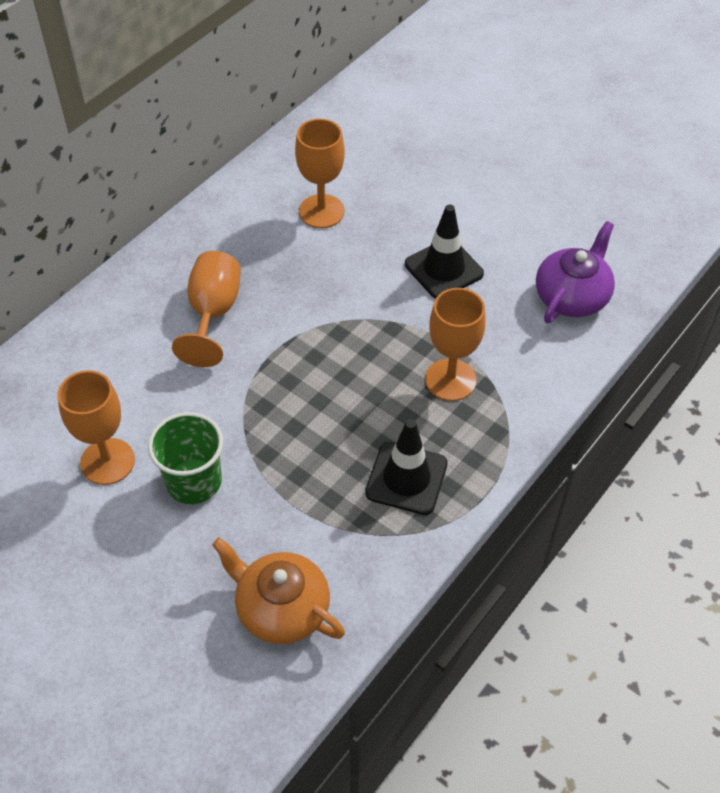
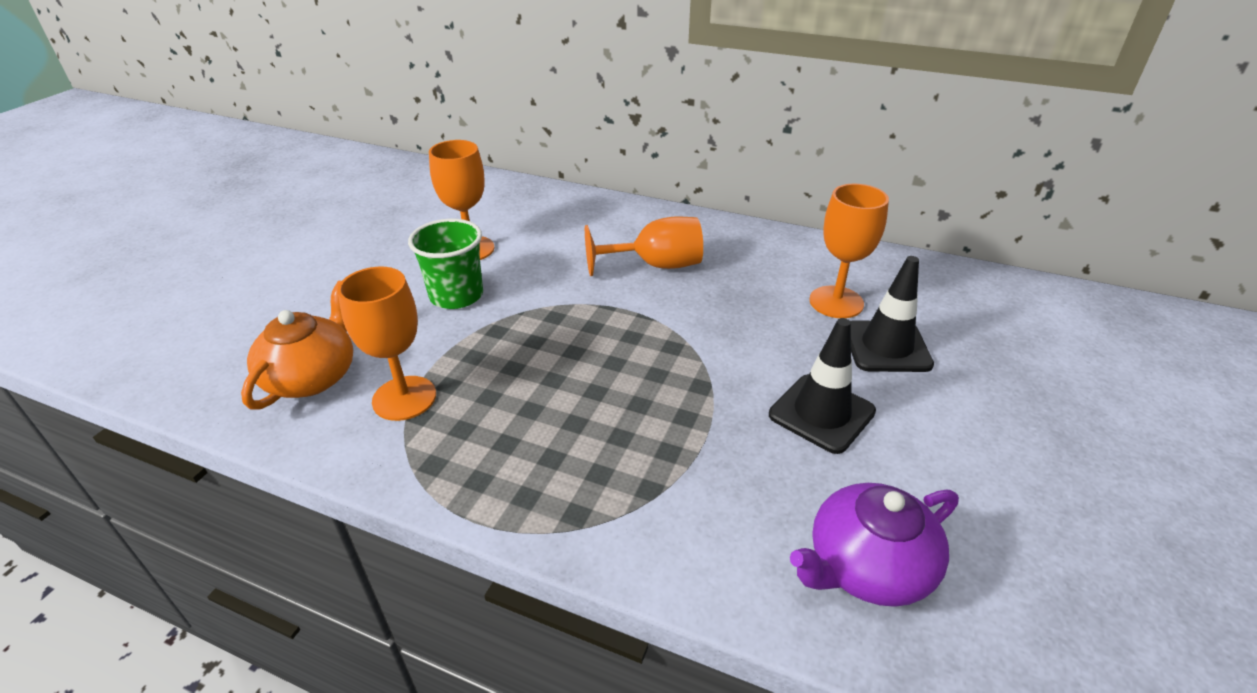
camera: 75 degrees right, 15 degrees down
(406, 478) = (484, 439): black traffic cone -> black traffic cone (886, 347)
(450, 380) = (644, 452): orange goblet -> orange goblet (404, 398)
(572, 296) = (866, 566): purple teapot -> purple teapot turned 135 degrees clockwise

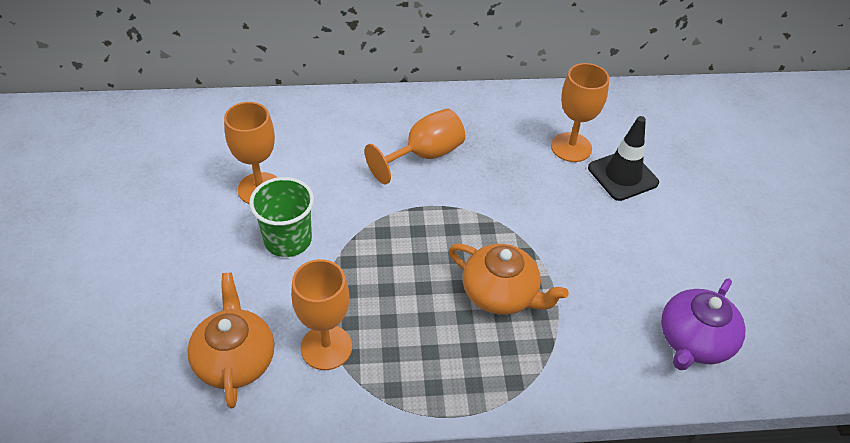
camera: 30 degrees left, 10 degrees up
(636, 416) = (501, 294): none -> orange teapot
(821, 413) = (613, 245): black traffic cone -> none

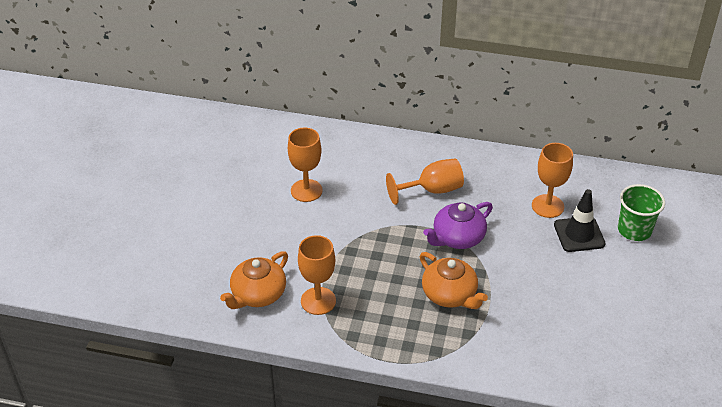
camera: 20 degrees right, 5 degrees down
(235, 359) = (257, 294): orange teapot -> orange teapot turned 150 degrees counterclockwise
(288, 240) = (315, 228): green cup -> green cup (634, 230)
(694, 341) = (577, 356): purple teapot -> purple teapot (457, 238)

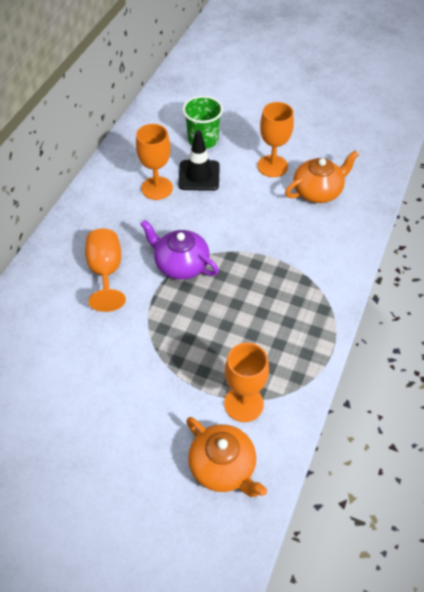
camera: 80 degrees left, 10 degrees up
(306, 190) = (65, 393): orange goblet -> orange goblet (272, 166)
(450, 295) = (255, 285): orange teapot -> orange teapot (318, 191)
(457, 238) = (180, 264): purple teapot -> purple teapot turned 150 degrees clockwise

